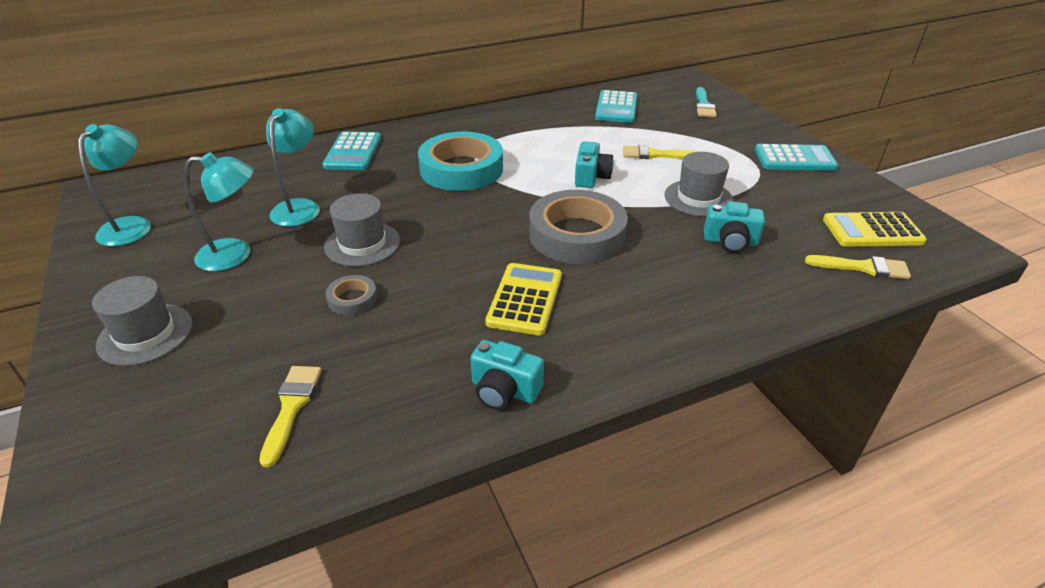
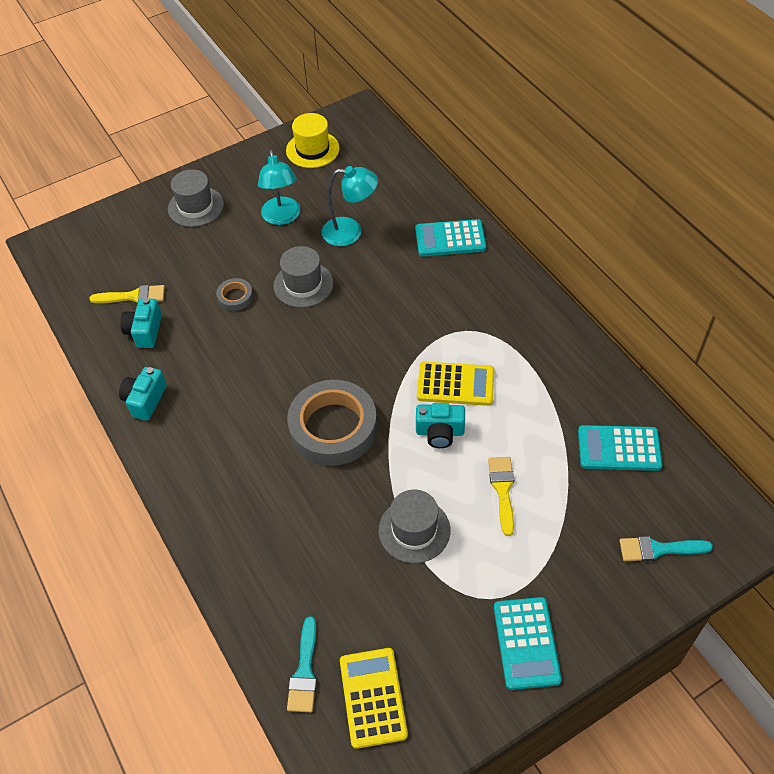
camera: 85 degrees right, 15 degrees up
(132, 225) = (312, 149): turquoise lamp -> yellow hat
(461, 169) = (435, 325): turquoise tape -> none
(525, 299) = (240, 400): yellow calculator -> yellow calculator (455, 384)
(730, 242) = (336, 554): turquoise camera -> turquoise camera (145, 331)
(863, 267) = (304, 671): yellow brush -> turquoise brush

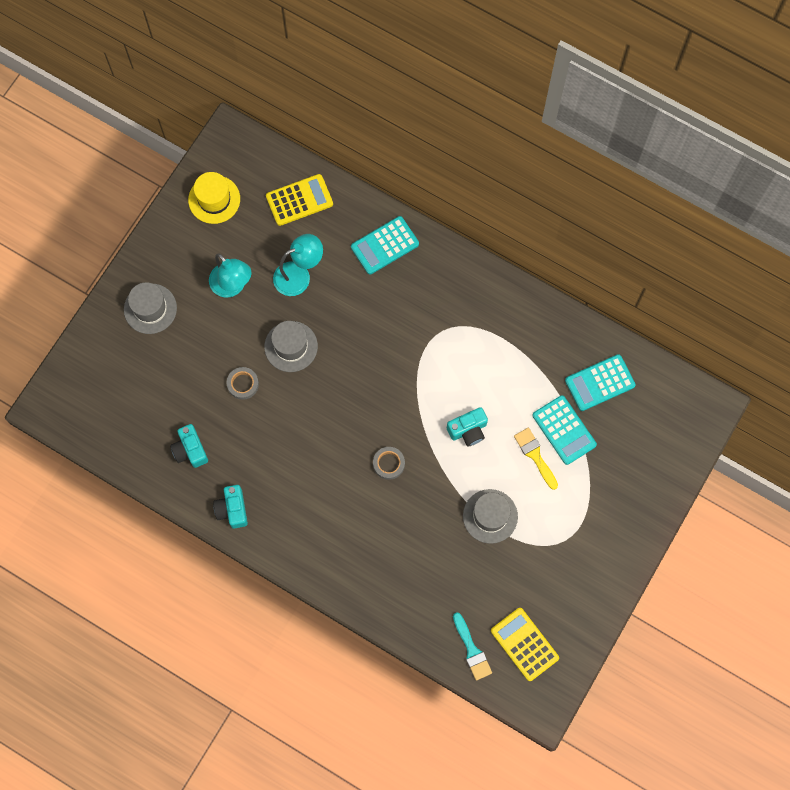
camera: 30 degrees left, 20 degrees up
(133, 296) = (158, 422): yellow brush -> none
(333, 427) = (388, 463): grey tape -> grey tape, size x0.45
(455, 384) = (459, 383): yellow calculator -> yellow calculator (299, 200)
(526, 643) = (602, 559): turquoise calculator -> turquoise calculator (564, 430)
(658, 549) = (658, 450): turquoise brush -> none

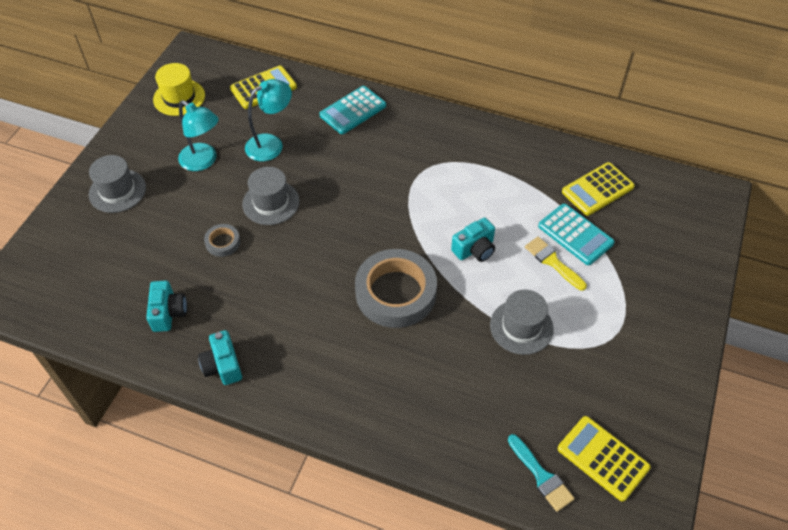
camera: 10 degrees left, 20 degrees down
(190, 450) = (168, 313): turquoise camera -> turquoise camera turned 150 degrees counterclockwise
(388, 463) = (396, 293): grey tape -> grey tape, size x2.24
(599, 383) = (597, 189): turquoise calculator -> yellow calculator

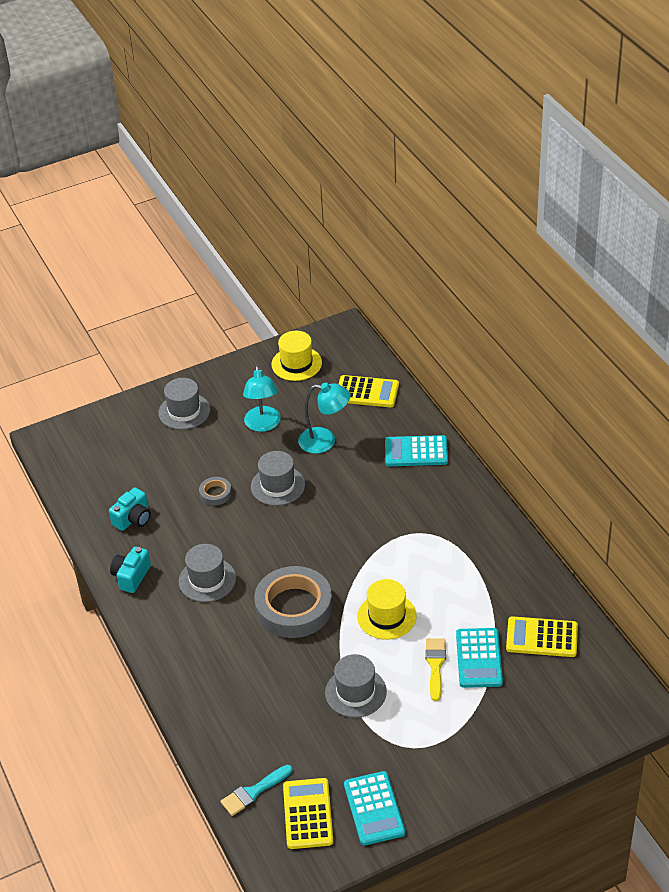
camera: 45 degrees right, 10 degrees down
(296, 320) = (207, 580): none -> grey hat
(474, 249) = (386, 616): turquoise camera -> yellow hat
(541, 476) = (253, 792): turquoise brush -> turquoise brush turned 45 degrees clockwise
(643, 411) = (374, 809): none -> turquoise calculator

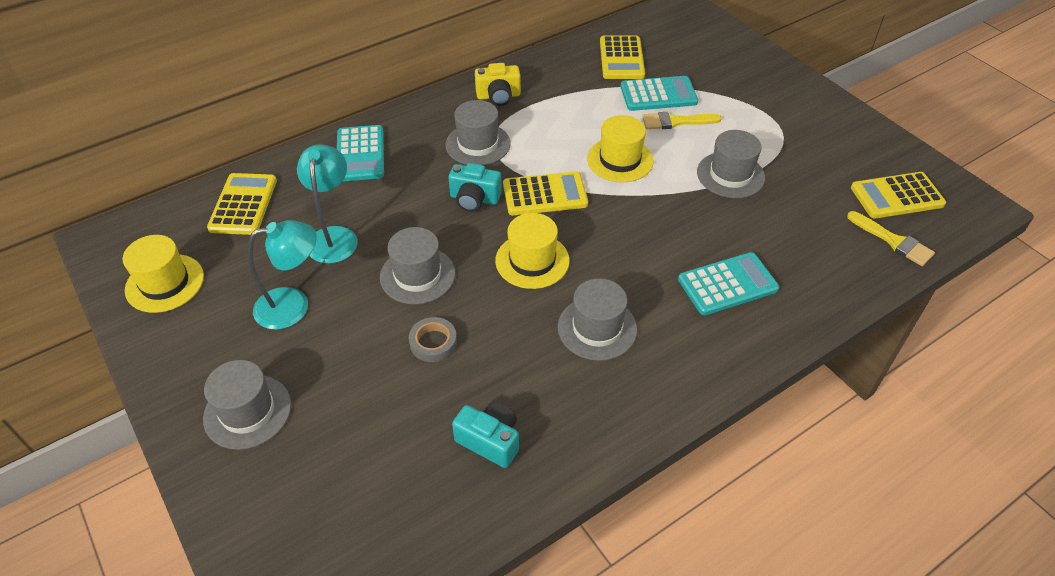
camera: 100 degrees left, 5 degrees up
(131, 576) = (607, 421): turquoise camera -> turquoise camera (474, 199)
(253, 792) = (893, 241): turquoise brush -> yellow brush
(279, 549) = (532, 260): none -> yellow hat
(294, 607) = (625, 236): grey tape -> none
(350, 562) = (545, 194): none -> yellow calculator
(374, 809) = (865, 151): turquoise calculator -> turquoise calculator (727, 284)
(419, 523) = (478, 144): none -> grey hat
(486, 540) = (498, 96): none -> yellow camera

